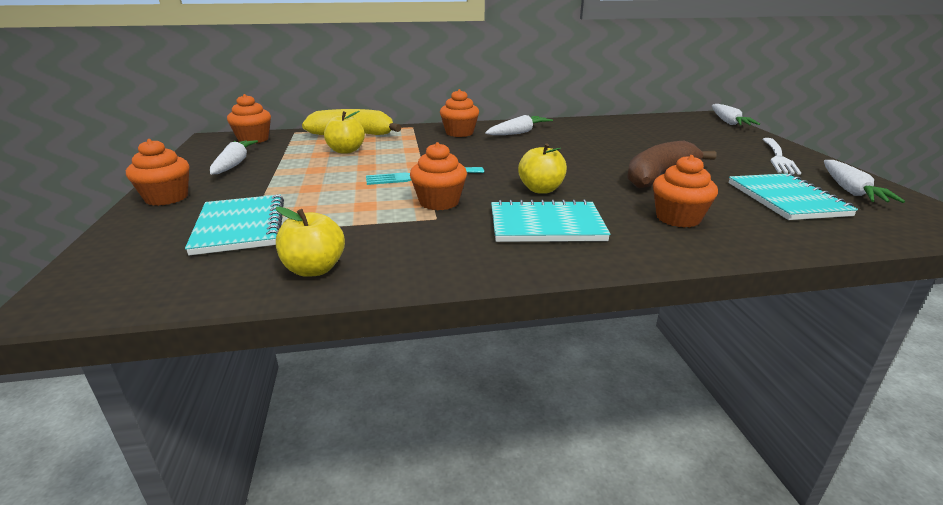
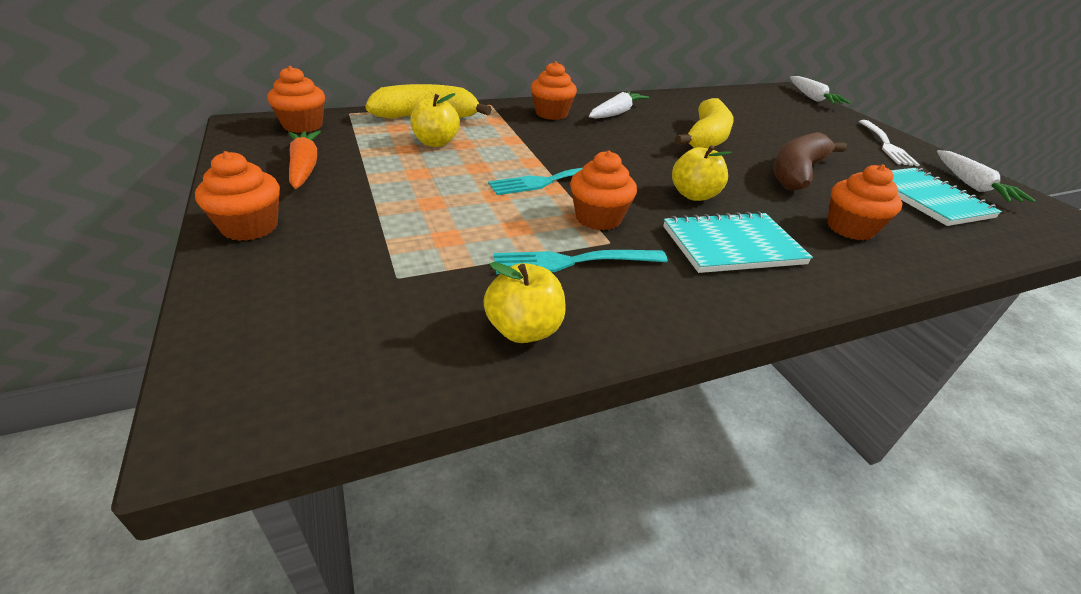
camera: 15 degrees left, 10 degrees up
(234, 164) = (304, 167): white carrot -> orange carrot
(240, 227) = (384, 269): turquoise notebook -> none
(392, 229) = (573, 262): none -> turquoise fork
(589, 150) = (706, 138): none -> yellow banana

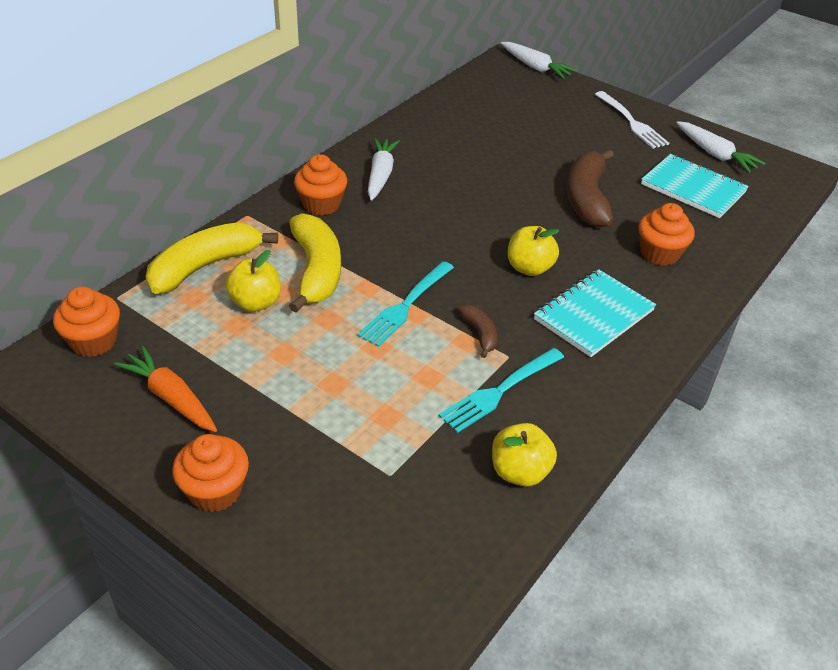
camera: 30 degrees left, 5 degrees up
(598, 218) = (479, 334): orange cupcake -> brown banana
(706, 138) = (487, 180): yellow banana -> yellow banana (316, 271)

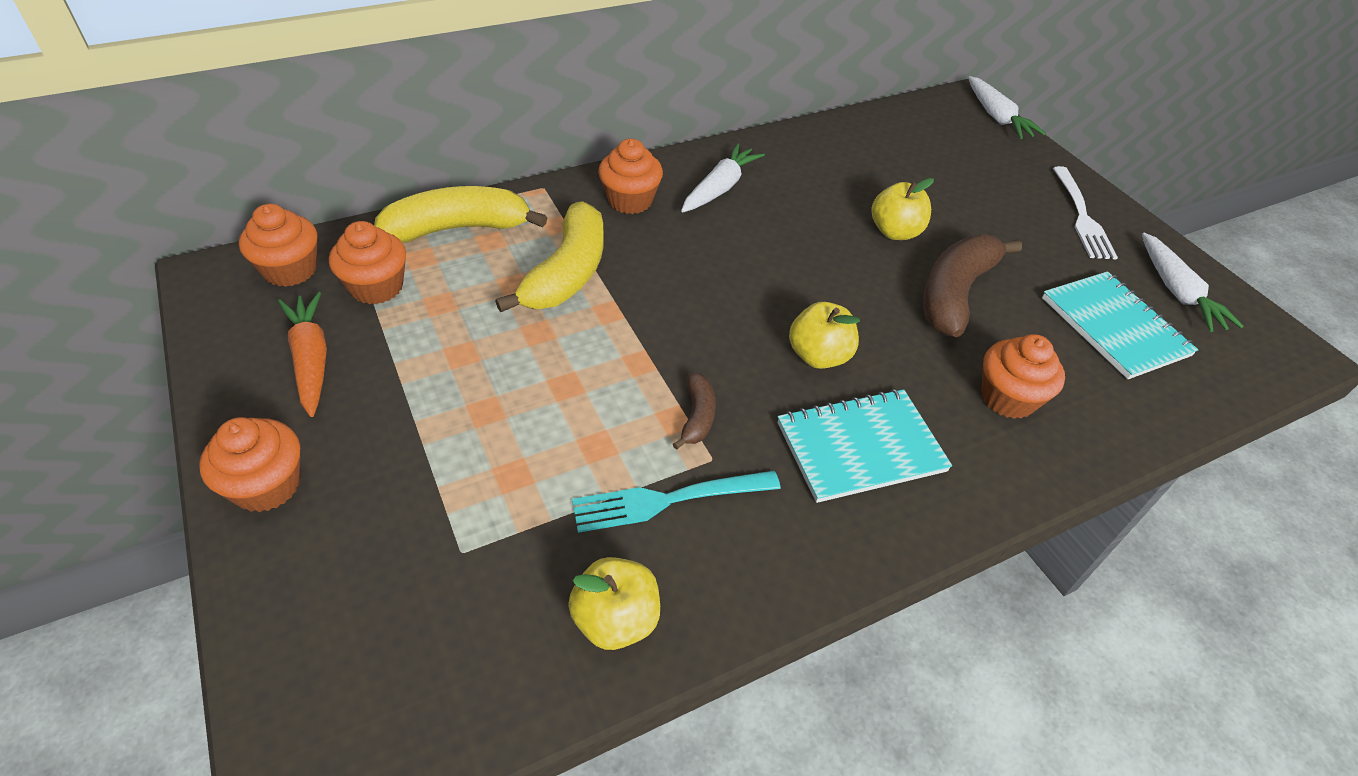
camera: 25 degrees right, 5 degrees up
(177, 330) = (376, 287): none -> orange cupcake
(256, 303) = (477, 286): yellow apple -> yellow apple (895, 232)
(405, 305) = (635, 348): turquoise fork -> none

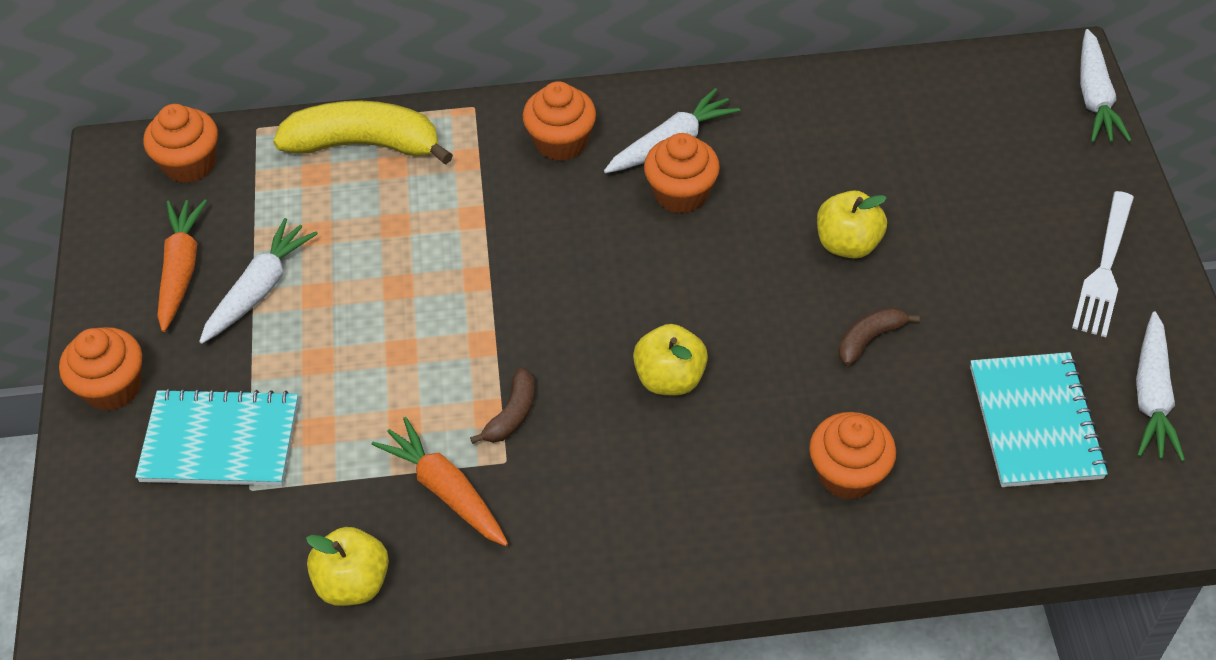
camera: 25 degrees right, 5 degrees up
(376, 287) = (263, 201): orange cupcake -> orange cupcake (681, 193)
(401, 361) = (259, 289): none -> white carrot
(567, 273) = (454, 223): yellow banana -> none
(668, 500) = (445, 490): turquoise fork -> orange carrot
(860, 447) = (657, 487): turquoise notebook -> turquoise notebook (220, 441)
(955, 294) = (869, 339): brown banana -> brown banana, size x0.49

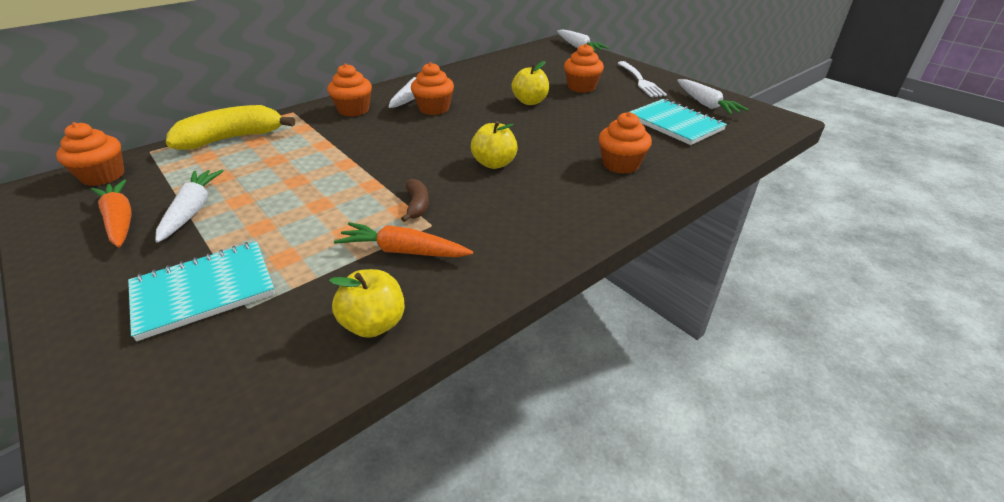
camera: 35 degrees left, 15 degrees down
(112, 387) = (82, 297): orange cupcake -> orange cupcake (581, 87)
(869, 339) = (574, 123): brown banana -> none

